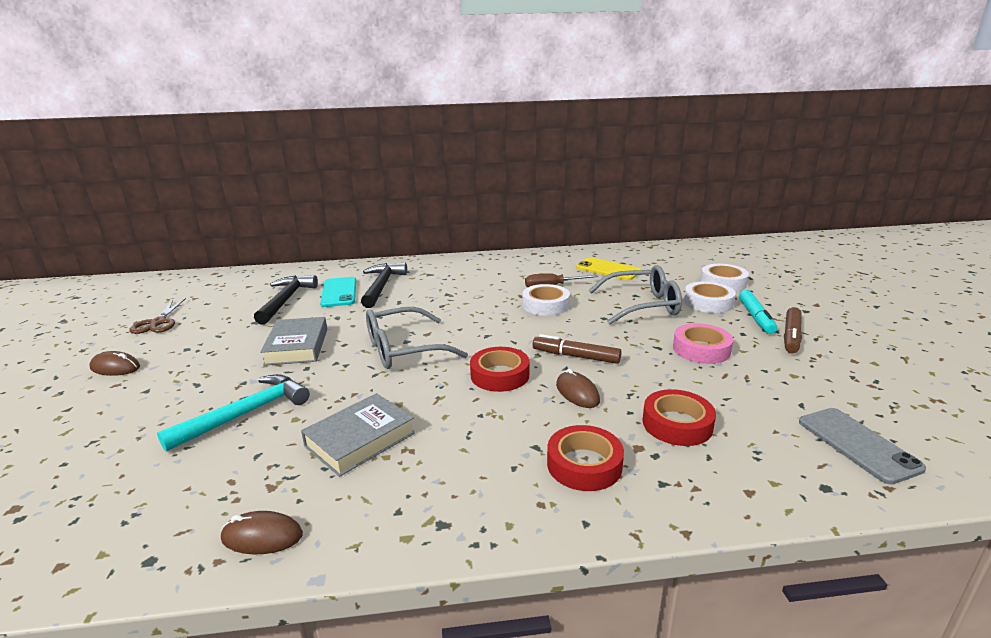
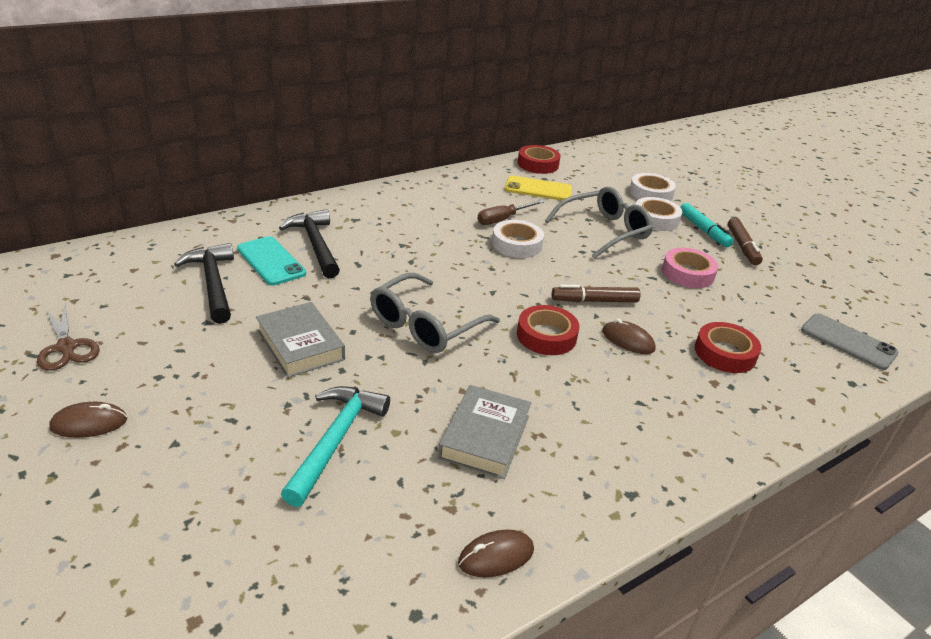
camera: 30 degrees left, 10 degrees up
(584, 464) = (689, 409): red tape -> red tape (538, 164)

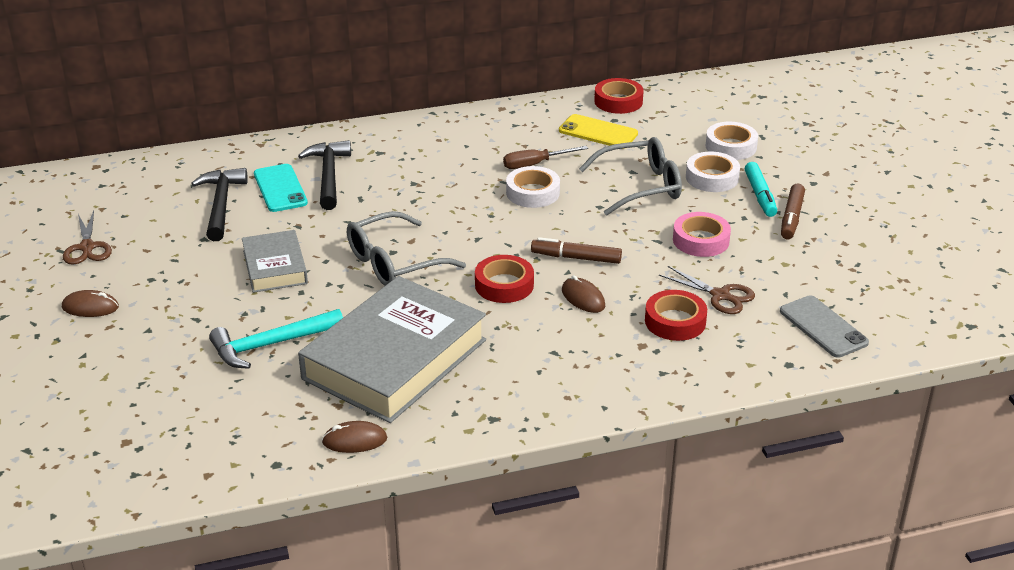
camera: 20 degrees right, 0 degrees up
(335, 440) = (271, 345): turquoise hammer -> turquoise hammer turned 150 degrees counterclockwise
(485, 437) = (395, 359): grey book -> grey book, size x1.92
(743, 322) = (720, 295): none -> brown scissors

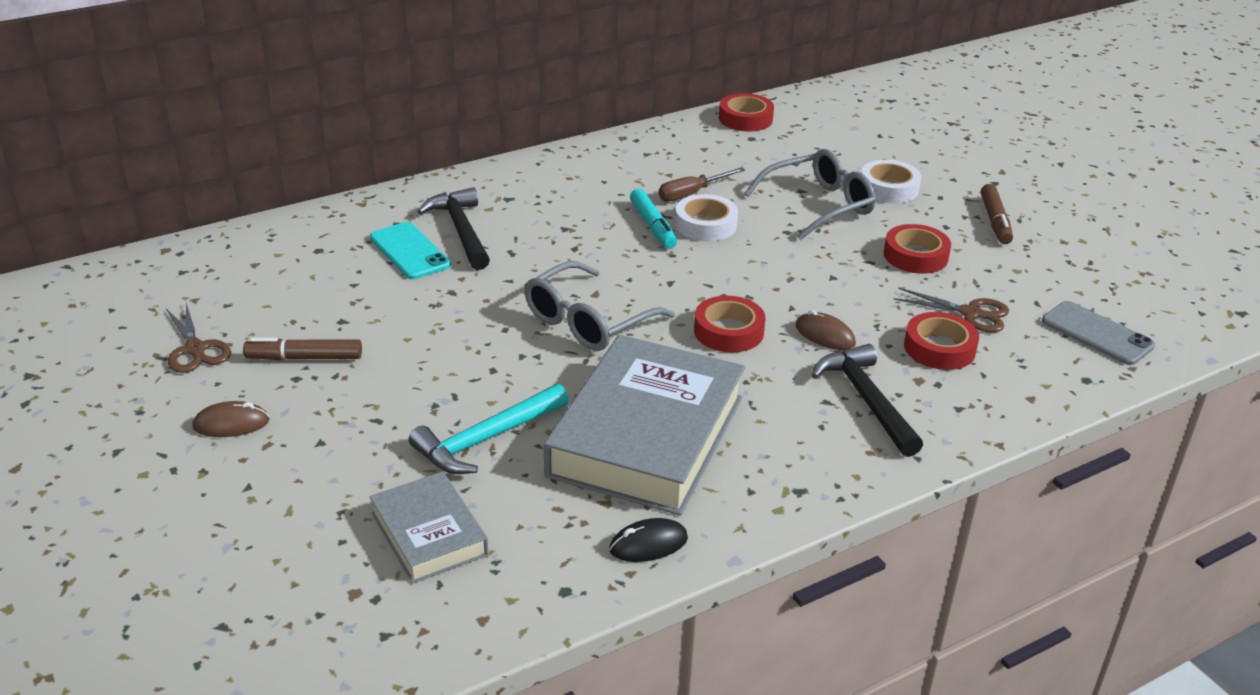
camera: 15 degrees left, 0 degrees up
(221, 205) = (345, 278): black hammer -> black hammer (866, 400)
(275, 267) = (446, 344): grey book -> grey book (429, 534)
(355, 440) = (648, 544): brown mouse -> black mouse
(576, 258) = (792, 291): brown marker -> brown marker (304, 358)
(598, 132) = (741, 153): yellow phone -> none
(701, 240) = (915, 256): pink tape -> red tape
(731, 146) = (889, 154): white tape -> none
(760, 195) = (949, 201): turquoise marker -> turquoise marker (653, 226)

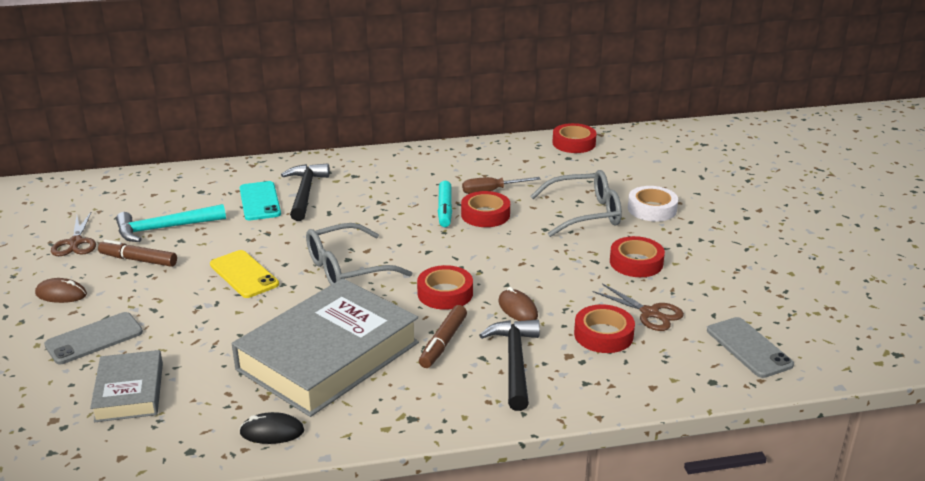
camera: 20 degrees right, 5 degrees down
(326, 474) = (94, 338): none -> grey phone
(462, 352) = (244, 274): none -> yellow phone
(486, 439) = (215, 336): turquoise hammer -> turquoise hammer (164, 228)
(705, 225) = (485, 215): white tape -> red tape
(995, 221) = (724, 246): brown marker -> brown marker (443, 342)

